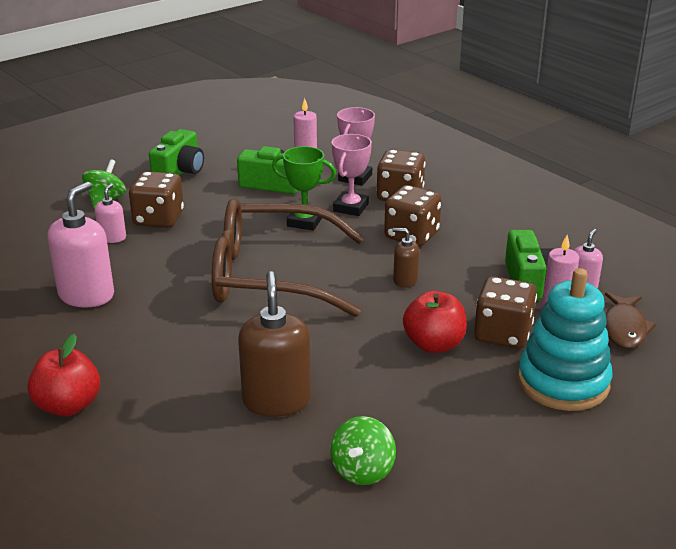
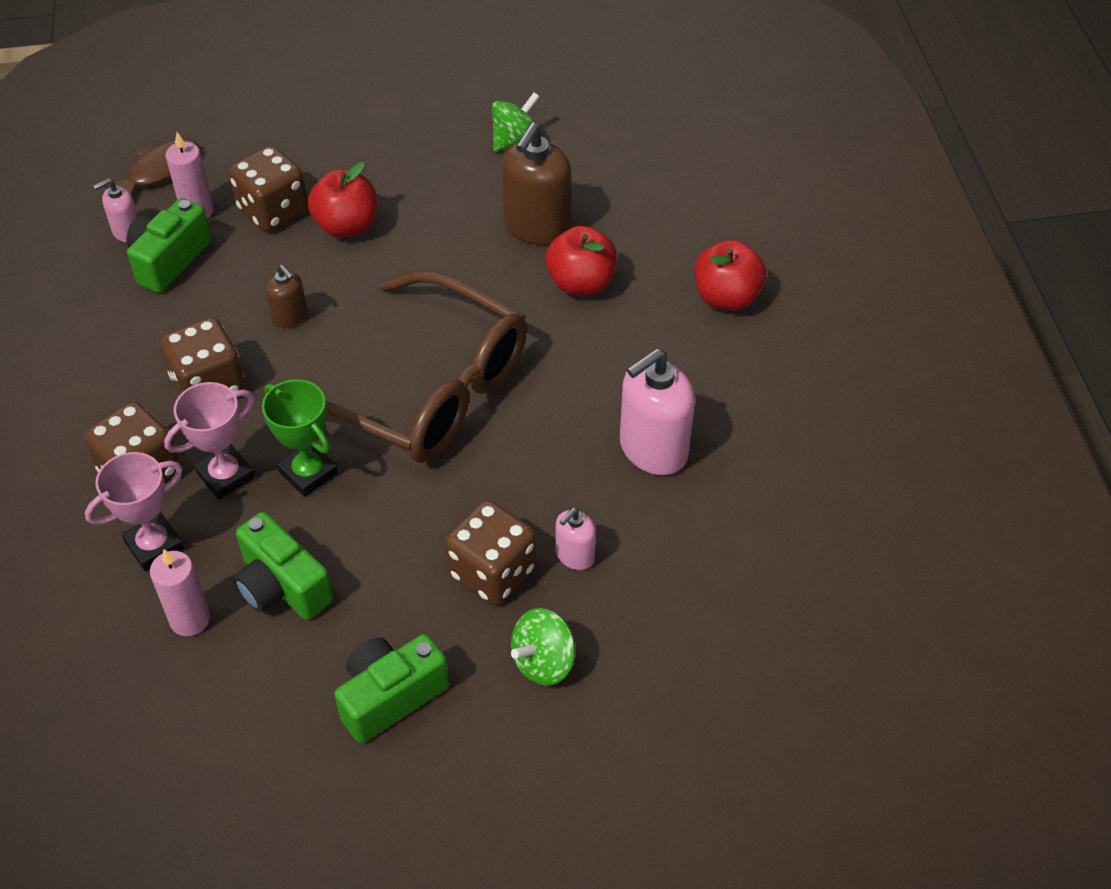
camera: 150 degrees left, 20 degrees up
(205, 372) = (581, 283): none -> red apple
(563, 382) = (282, 145): turquoise stacking toy -> none

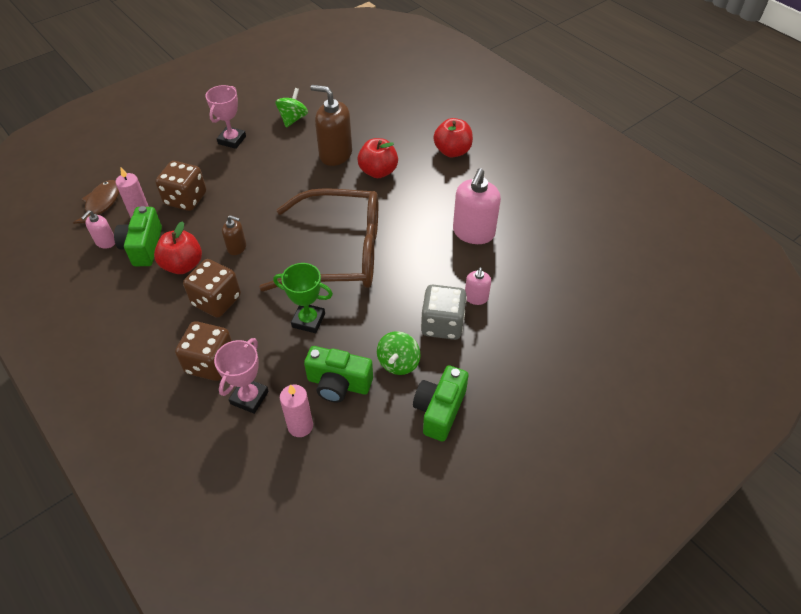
camera: 30 degrees left, 0 degrees up
(226, 476) = (263, 342): pink trophy -> pink trophy (232, 140)
(346, 226) = (234, 191): red apple -> red apple (183, 265)
(492, 572) = (442, 324): brown dice -> grey dice
(536, 227) = (335, 154): brown soap dispenser -> brown soap dispenser turned 120 degrees clockwise
(543, 662) = (501, 355): green spinning top -> green spinning top (398, 363)

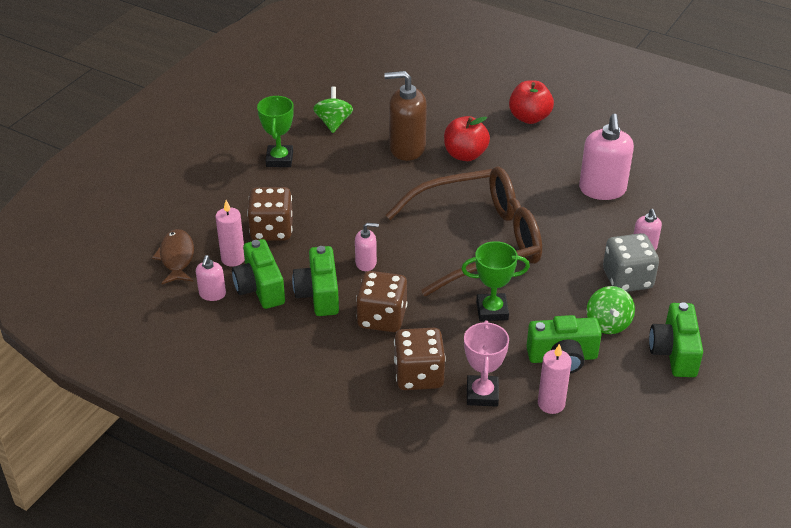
camera: 20 degrees left, 10 degrees down
(183, 265) = (319, 294): red apple -> green camera
(232, 140) = (279, 159): pink trophy -> green trophy
(237, 247) = (366, 263): brown soap dispenser -> pink soap dispenser

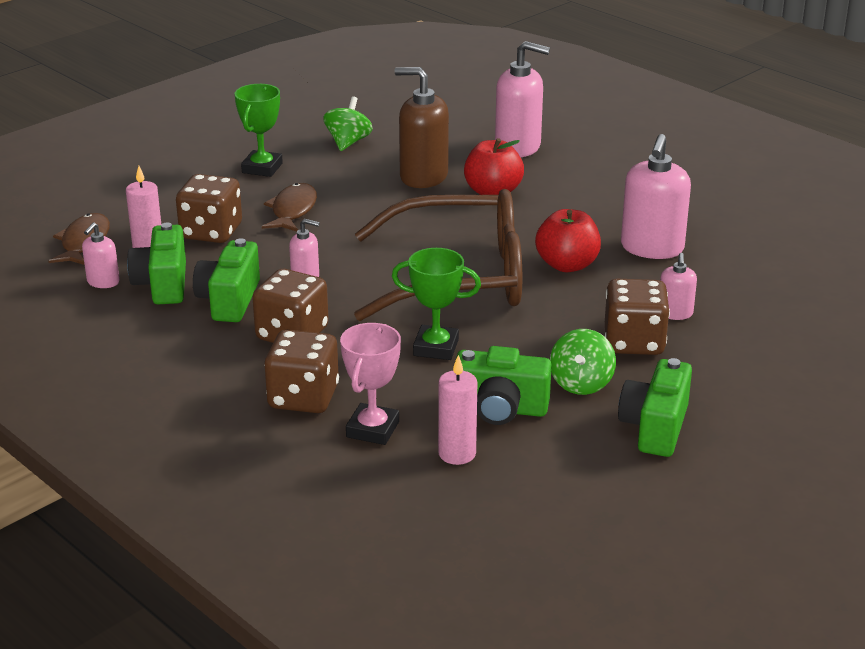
camera: 15 degrees right, 10 degrees down
(324, 198) = (292, 210): none -> brown fish
(463, 107) = (518, 147): none -> pink soap dispenser
(529, 118) = (596, 167): red apple -> red apple (567, 265)
(627, 279) = (634, 342): grey dice -> brown dice

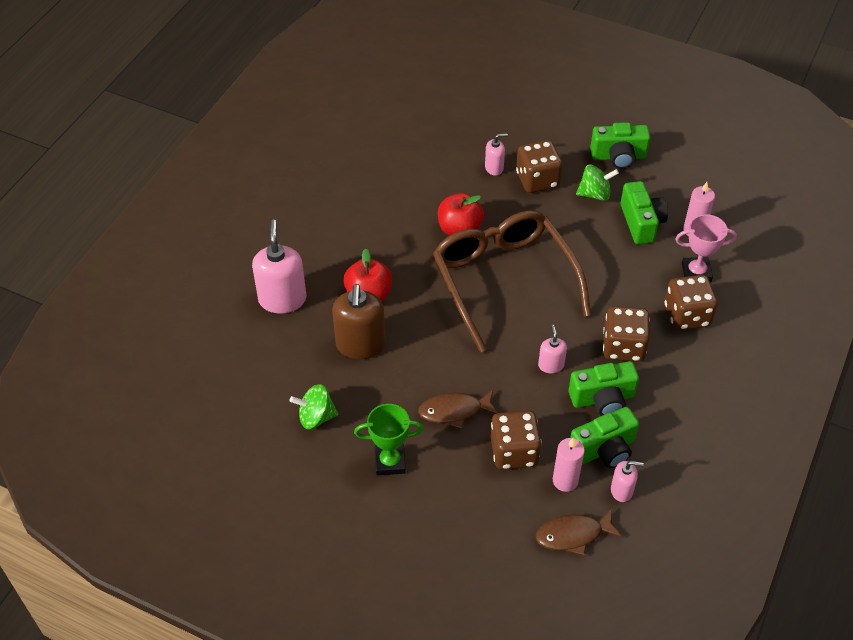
camera: 110 degrees left, 20 degrees up
(436, 348) = (596, 268): green trophy -> none
(652, 248) = (415, 192): pink soap dispenser -> none

